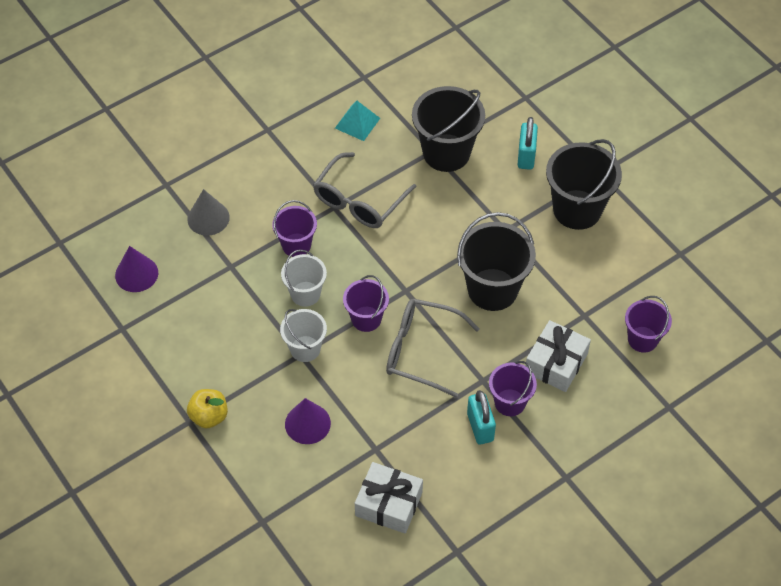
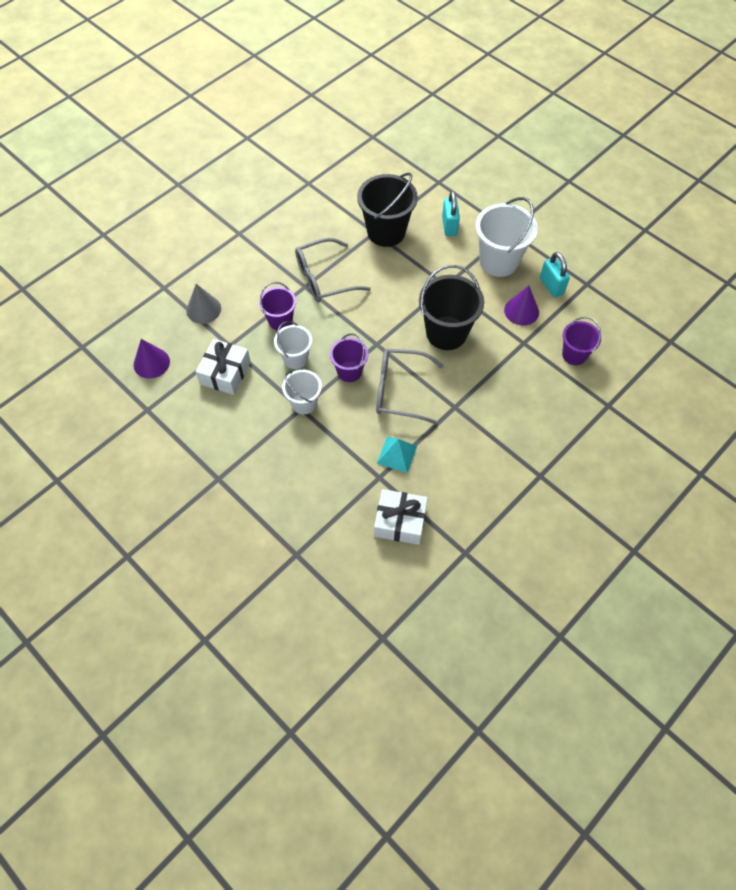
camera: 10 degrees left, 5 degrees up
(209, 416) = (234, 472): yellow apple -> none
(307, 423) = (318, 465): purple cone -> purple cone (521, 311)
(357, 123) = (310, 218): turquoise pyramid -> turquoise pyramid (397, 454)
(359, 200) = (324, 278): grey glasses -> grey glasses turned 45 degrees clockwise
(480, 427) = (461, 445): turquoise padlock -> turquoise padlock (551, 286)
(510, 402) = (481, 421): purple bucket -> none
(556, 363) = (510, 384): white gift -> white gift (225, 373)
(577, 209) = (498, 261): black bucket -> white bucket

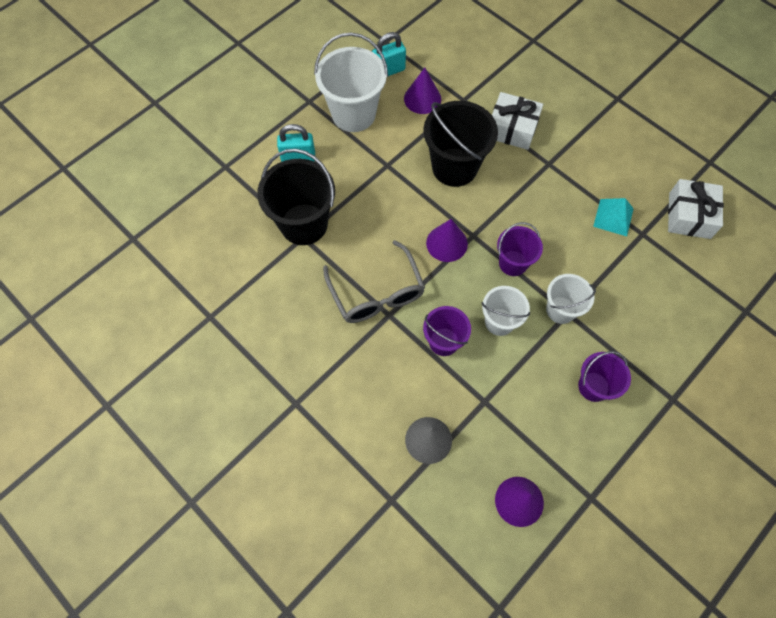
camera: 90 degrees left, 5 degrees up
(225, 373) = (527, 403): white gift -> white gift (512, 129)
(369, 325) = (446, 243): none -> purple cone
(400, 391) = (534, 212): grey glasses -> none
(574, 355) = (476, 60): purple bucket -> purple bucket (593, 386)

